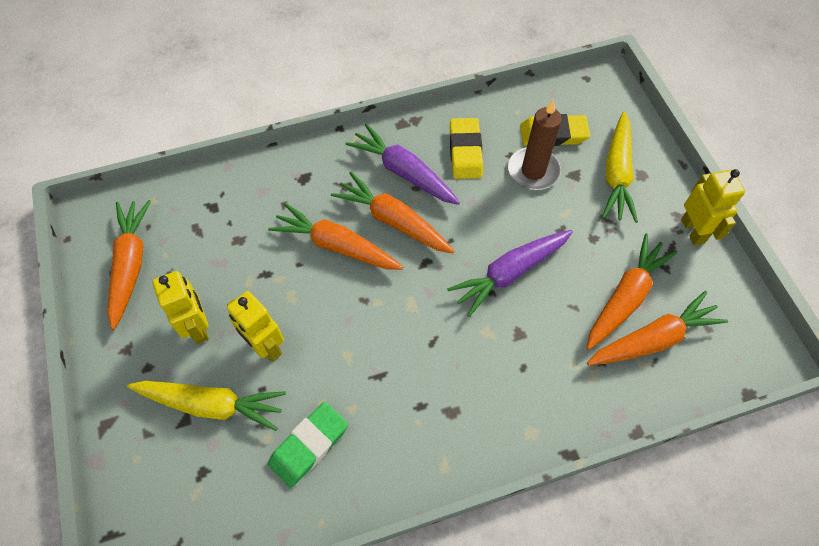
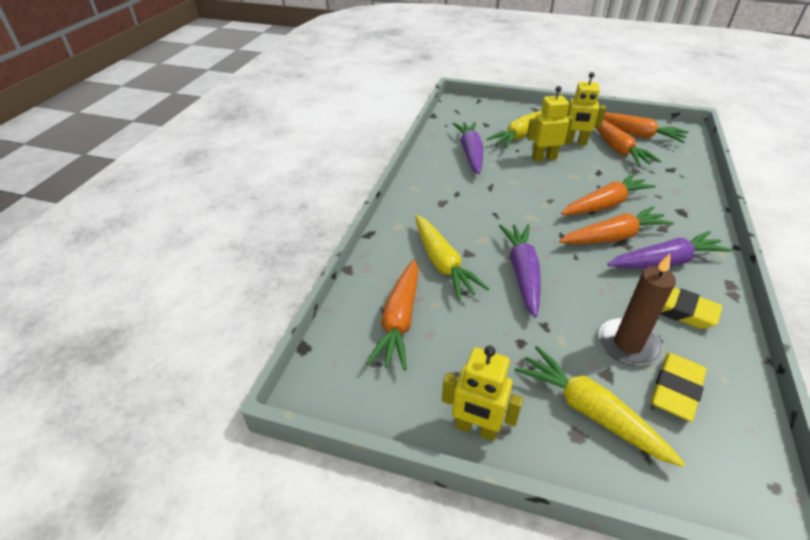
camera: 125 degrees right, 20 degrees down
(309, 445) = (470, 153): green eraser -> purple carrot
(554, 348) = (442, 263): none -> yellow carrot
(625, 297) = (448, 327): orange carrot -> orange carrot (617, 149)

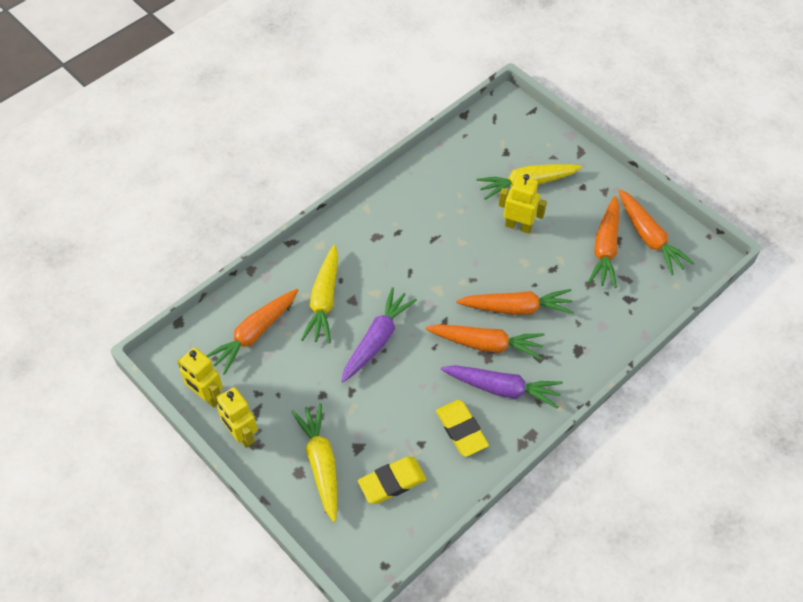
camera: 30 degrees right, 15 degrees up
(470, 153) = (454, 187): purple carrot -> none
(574, 143) = (570, 220): yellow robot -> yellow robot (207, 396)
(627, 344) = (395, 436): brown candle -> none

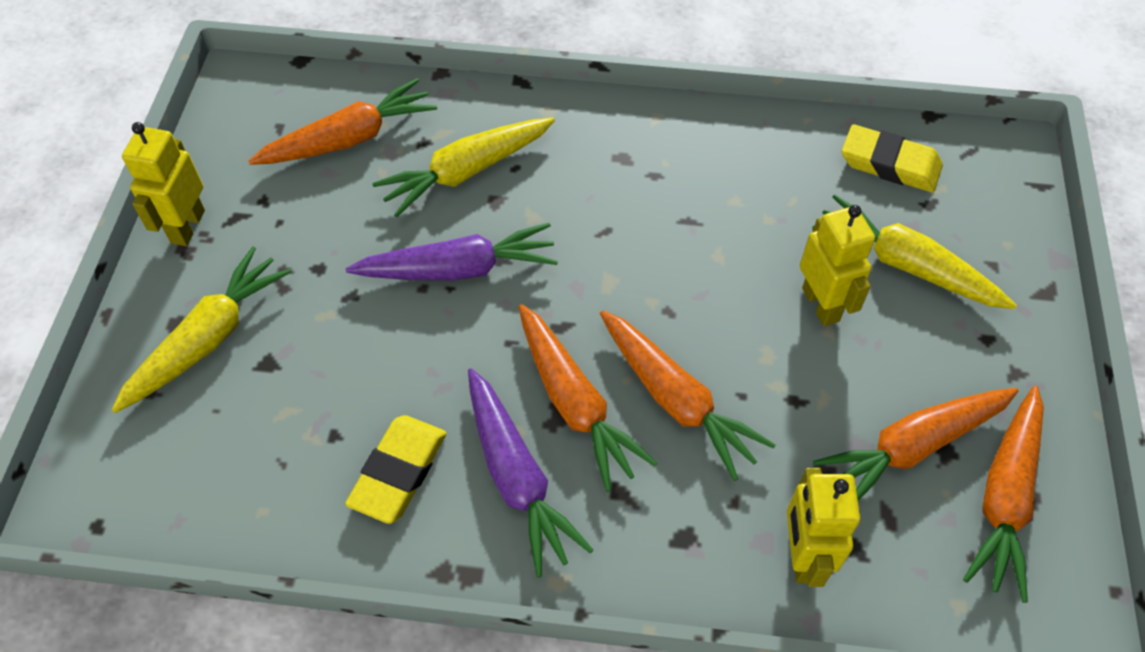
camera: 50 degrees right, 0 degrees up
(207, 396) = (217, 155): yellow robot -> yellow robot (802, 555)
(254, 334) = (349, 139): orange carrot -> orange carrot turned 150 degrees clockwise
(392, 482) = (241, 442): yellow eraser -> yellow eraser (889, 164)

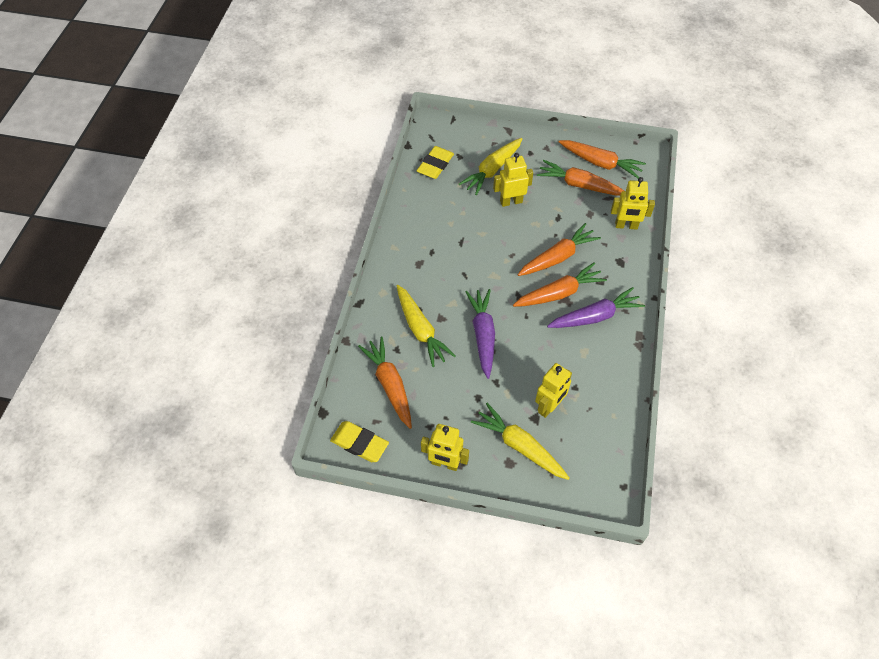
camera: 85 degrees left, 0 degrees up
(290, 387) = (549, 407): none -> yellow robot
(399, 472) = (593, 361): yellow eraser -> yellow eraser (359, 443)
(912, 447) = (579, 185): orange carrot -> orange carrot turned 135 degrees clockwise

